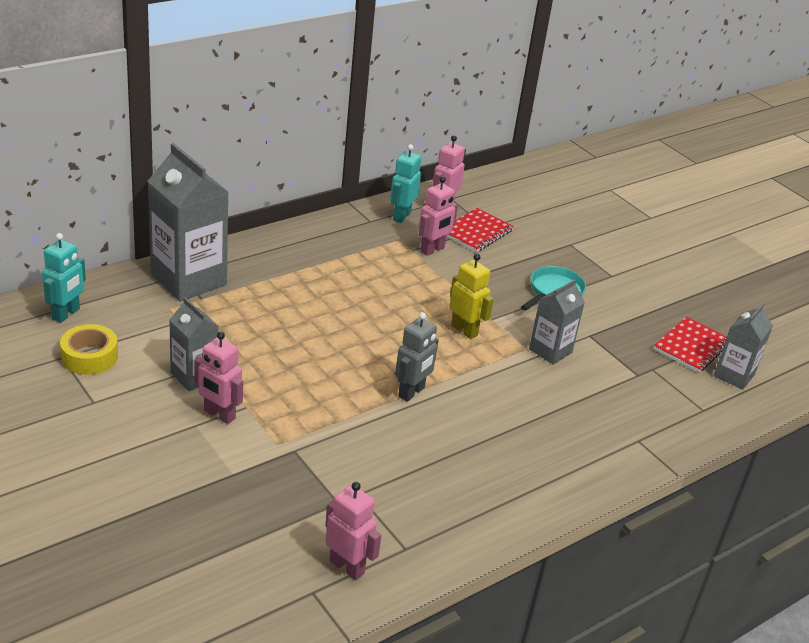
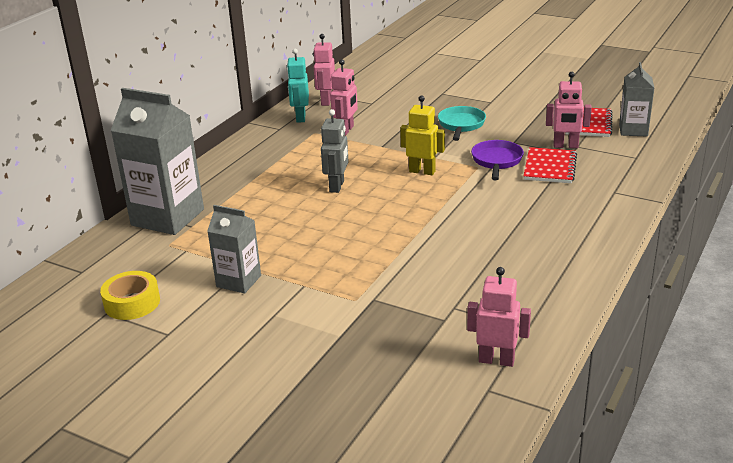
camera: 20 degrees left, 5 degrees down
(66, 314) = (80, 280): turquoise robot -> none
(219, 415) = (287, 299): pink robot -> pink robot (565, 146)
(412, 392) = (424, 225): grey robot -> grey robot (337, 186)
(476, 232) = (367, 108): red notebook -> red notebook (549, 167)
(550, 351) = (496, 161): grey carton -> purple pan

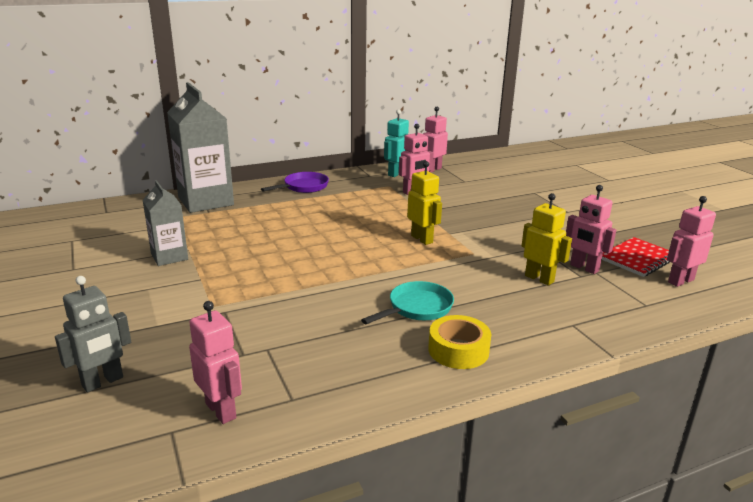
camera: 35 degrees right, 5 degrees down
(132, 303) = (93, 241): yellow tape -> yellow tape (458, 350)
(337, 186) = (341, 225): grey robot -> grey robot (103, 382)
(461, 125) = (512, 219): turquoise pan -> turquoise pan (417, 308)
(496, 161) = (498, 255): purple pan -> purple pan (303, 187)
(549, 167) = (539, 278): red notebook -> yellow robot
(633, 130) = (680, 281): grey carton -> pink robot

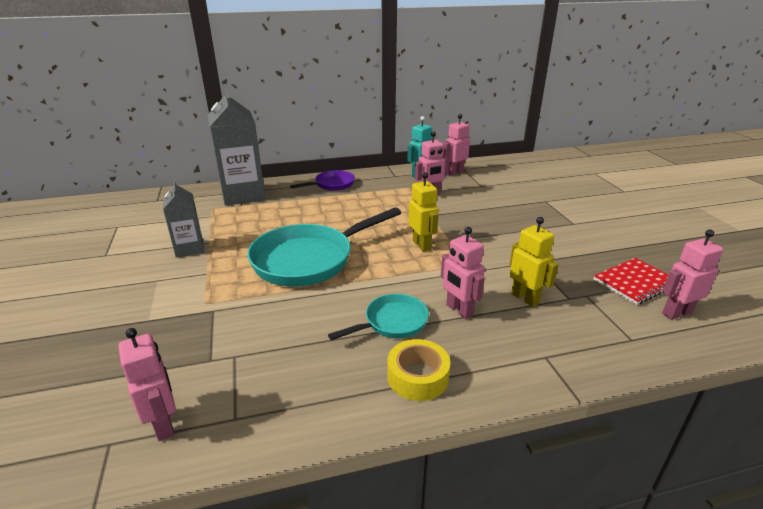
camera: 10 degrees right, 5 degrees up
(103, 382) = (75, 378): grey robot -> none
(308, 259) = (309, 260): none -> turquoise pan
(584, 268) = (575, 289): pink robot -> pink robot (459, 310)

